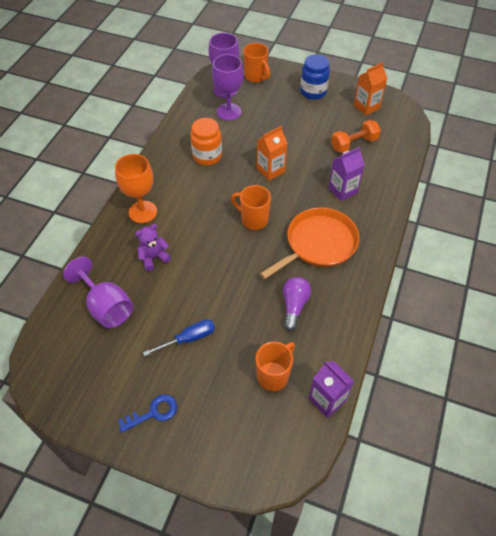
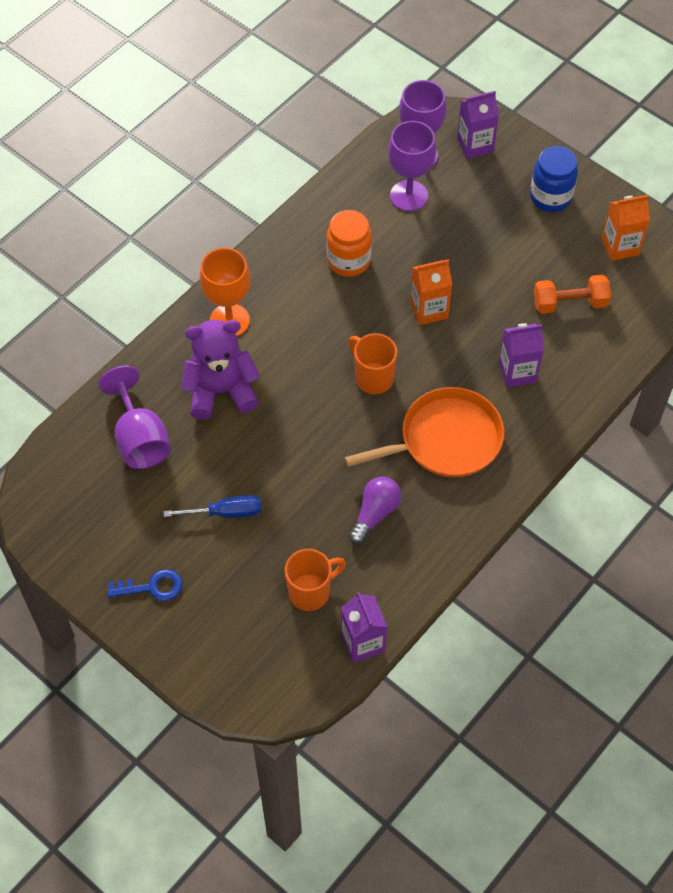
camera: 20 degrees right, 5 degrees up
(154, 257) = (221, 391): purple teddy bear -> purple teddy bear, size x1.74
(256, 77) = (475, 145): orange mug -> purple carton

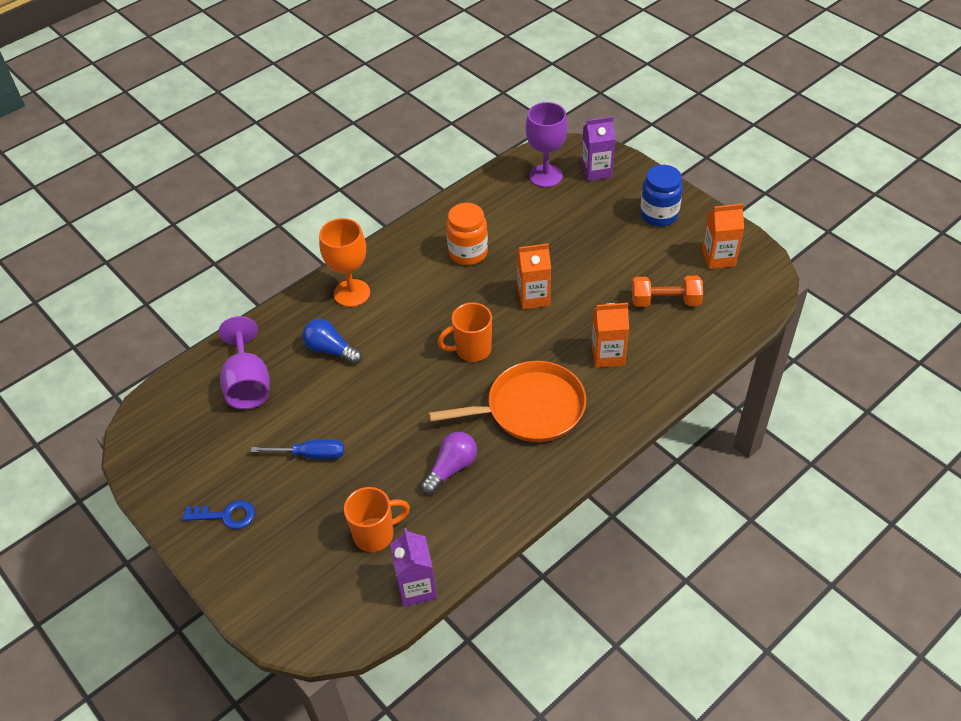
camera: 10 degrees right, 10 degrees down
(221, 391) = (331, 350): purple teddy bear -> blue light bulb
(373, 378) = (472, 350): orange mug -> orange mug turned 75 degrees counterclockwise
(409, 196) = (531, 206): purple goblet -> none
(517, 372) = (608, 355): purple carton -> orange carton

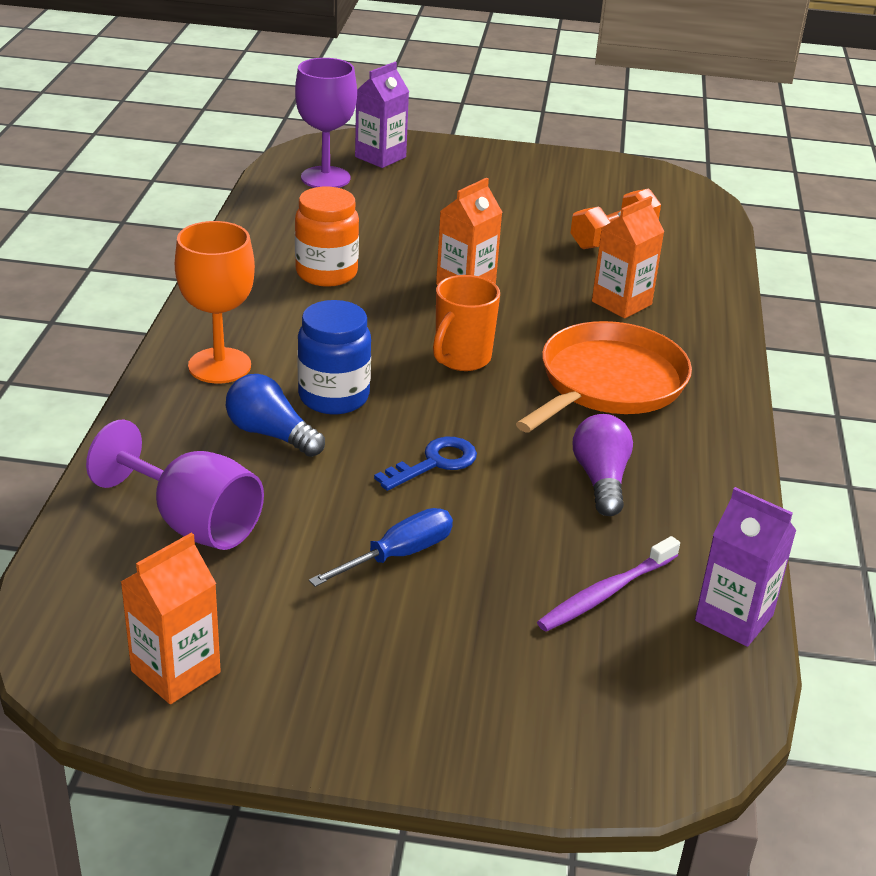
camera: 45 degrees left, 15 degrees down
(226, 515) = (367, 687): blue key -> blue key (434, 463)
(331, 350) = (271, 434): blue light bulb -> blue light bulb turned 45 degrees clockwise
(375, 534) = (606, 593): orange mug -> purple toothbrush
(659, 215) = (502, 172): blue jar -> blue jar (333, 397)
(718, 258) = (613, 186): orange carton -> orange carton (176, 672)

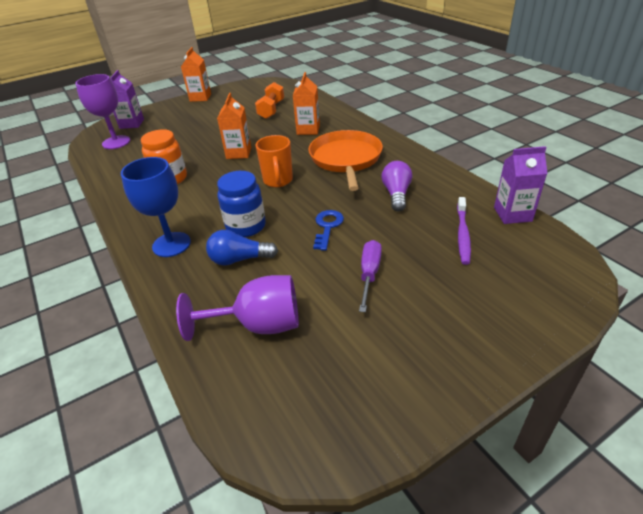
camera: 35 degrees left, 5 degrees up
(176, 672) = (355, 406): orange carton -> orange carton (200, 97)
(219, 366) = (171, 244): orange goblet -> blue goblet
(398, 555) = (369, 274): blue screwdriver -> purple screwdriver
(601, 480) = (396, 194): purple light bulb -> purple light bulb turned 45 degrees clockwise

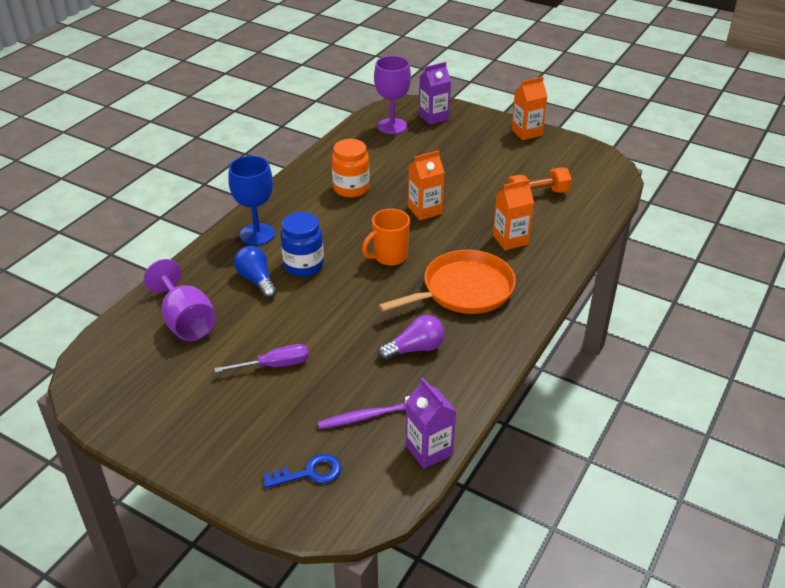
camera: 60 degrees right, 0 degrees up
(327, 227) = (330, 317): blue key -> blue key (310, 473)

